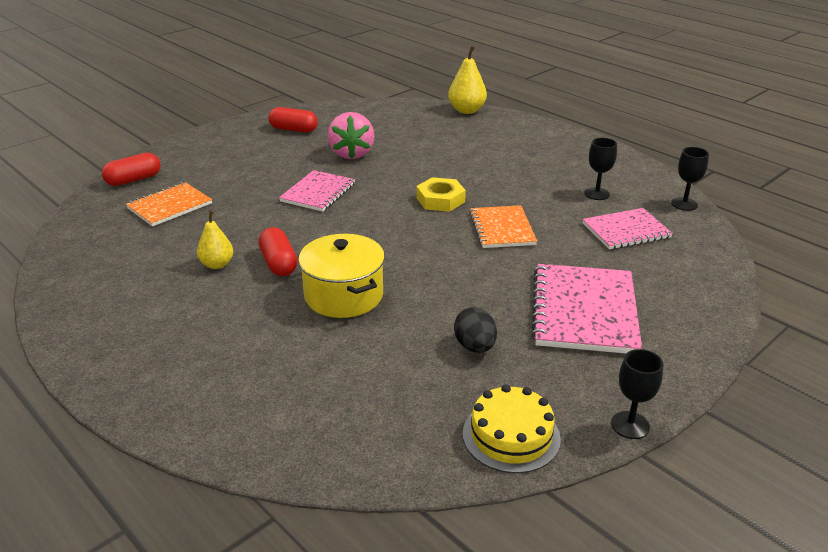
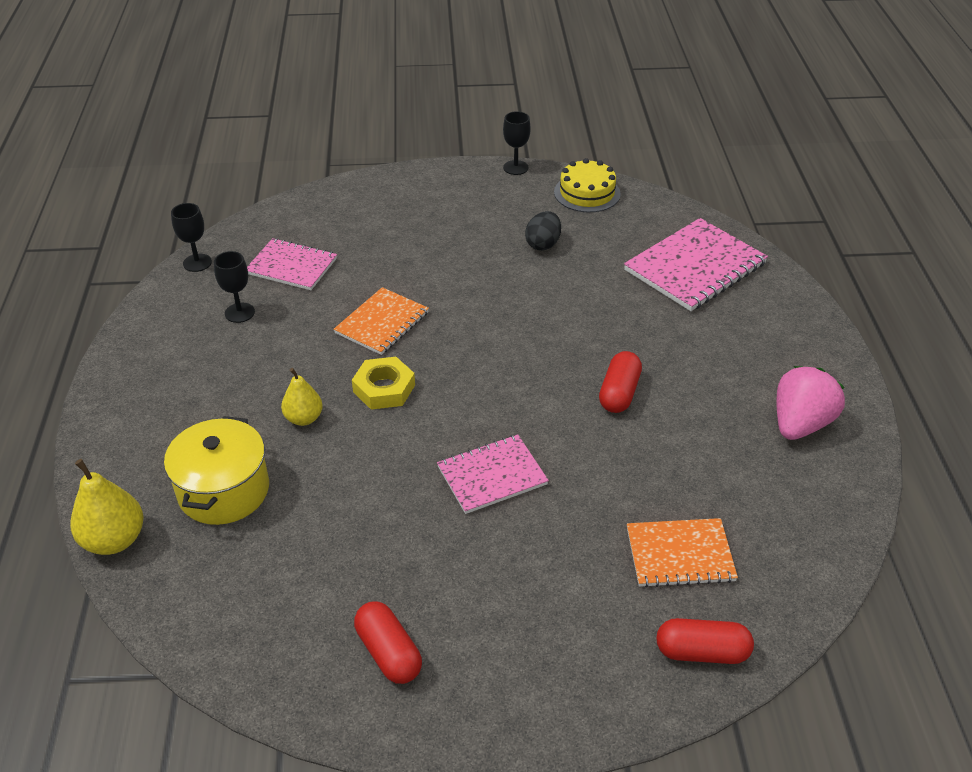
camera: 140 degrees left, 10 degrees up
(217, 264) = (678, 423): yellow pear -> yellow pear (304, 418)
(344, 295) = (593, 329): yellow pot -> yellow pot (224, 490)
(351, 153) = (377, 531): pink strawberry -> pink strawberry (800, 424)
(584, 311) = (436, 229): pink notebook -> pink notebook (695, 267)

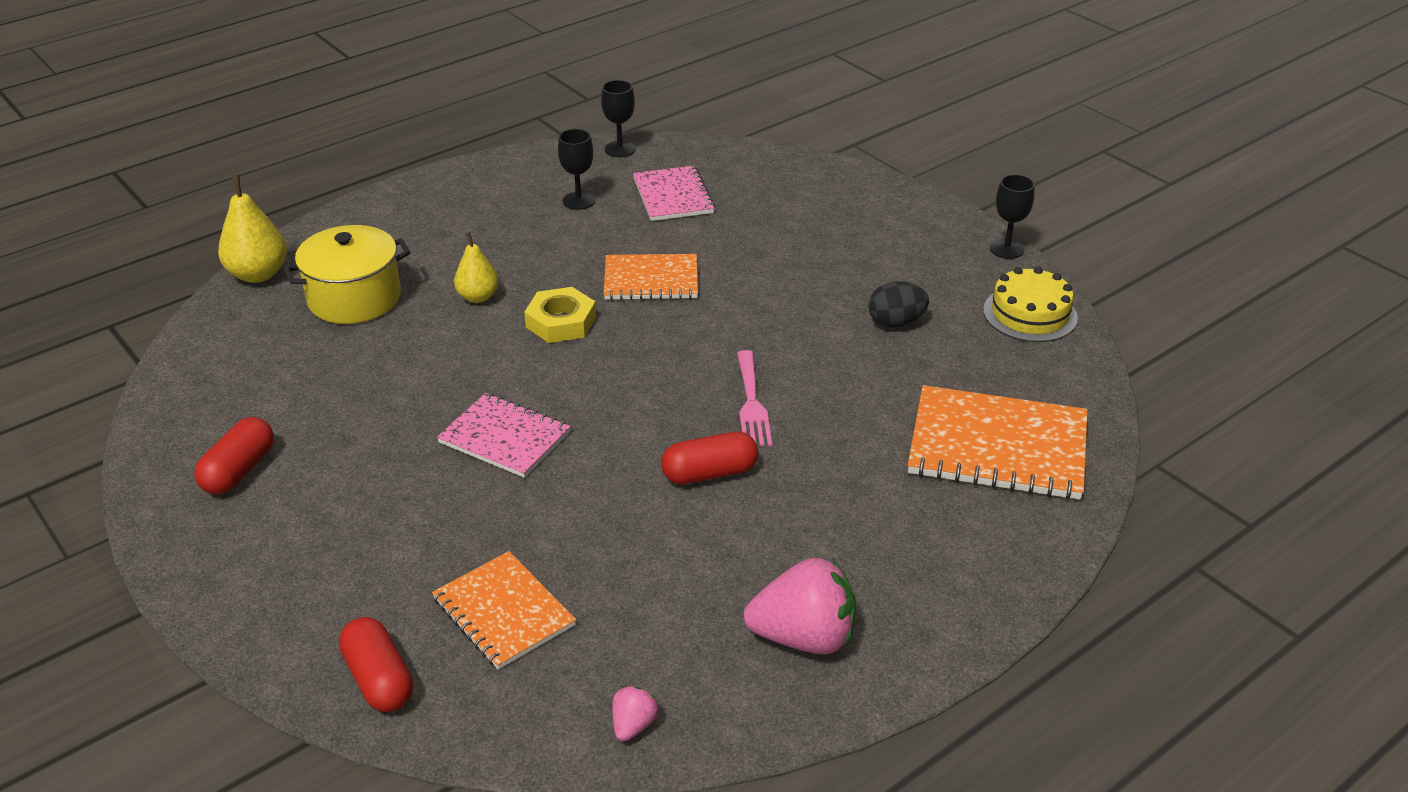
camera: 55 degrees right, 5 degrees down
(566, 342) = (752, 403): none -> pink fork
(695, 267) = (997, 446): pink notebook -> orange notebook
(827, 535) = (633, 725): none -> pink strawberry

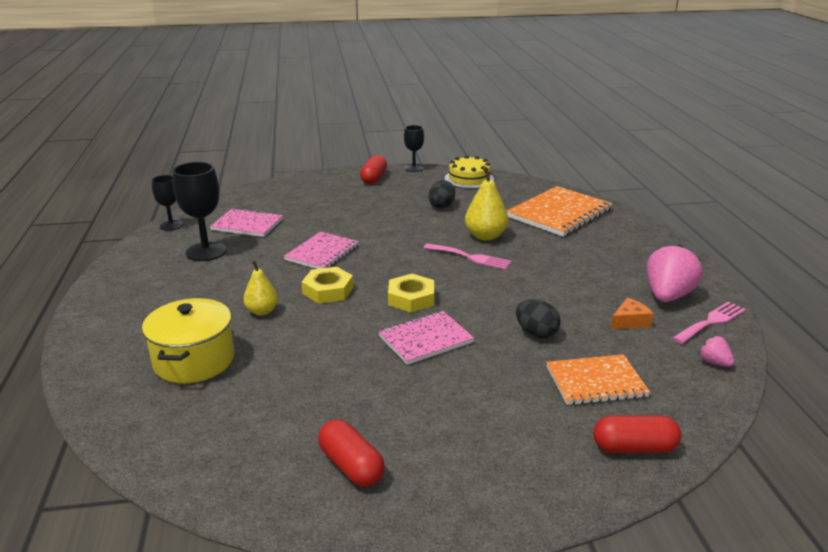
camera: 60 degrees left, 10 degrees down
(258, 274) = (93, 399): yellow pear -> yellow pear (485, 236)
(578, 201) = (206, 252): black goblet -> black goblet, size x1.65
(587, 526) = (536, 333): none -> black egg
(593, 392) = (411, 298): none -> yellow nut
(651, 280) = (322, 253): orange notebook -> pink notebook
(688, 611) = (630, 321): none -> orange cheese
(709, 473) = (519, 284): red capsule -> red capsule (374, 178)
(757, 703) = (711, 322): none -> pink fork

